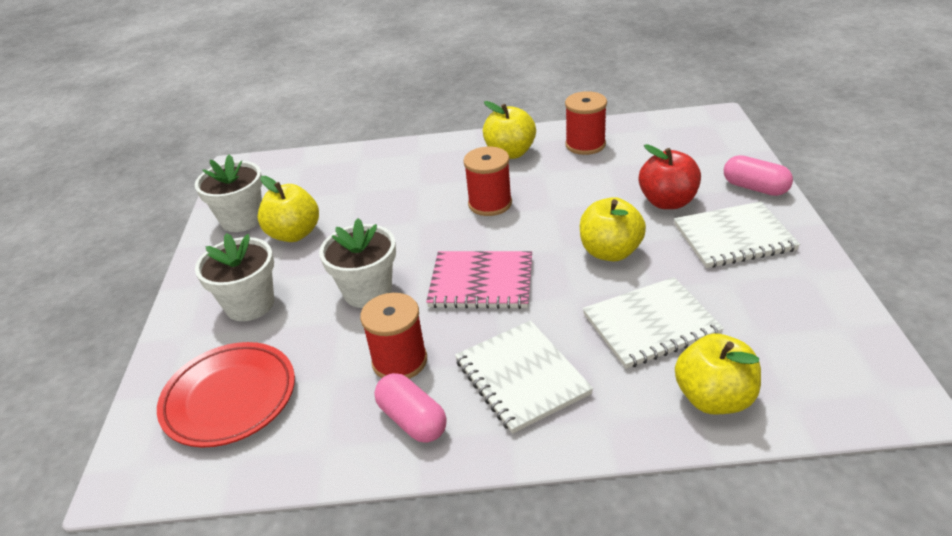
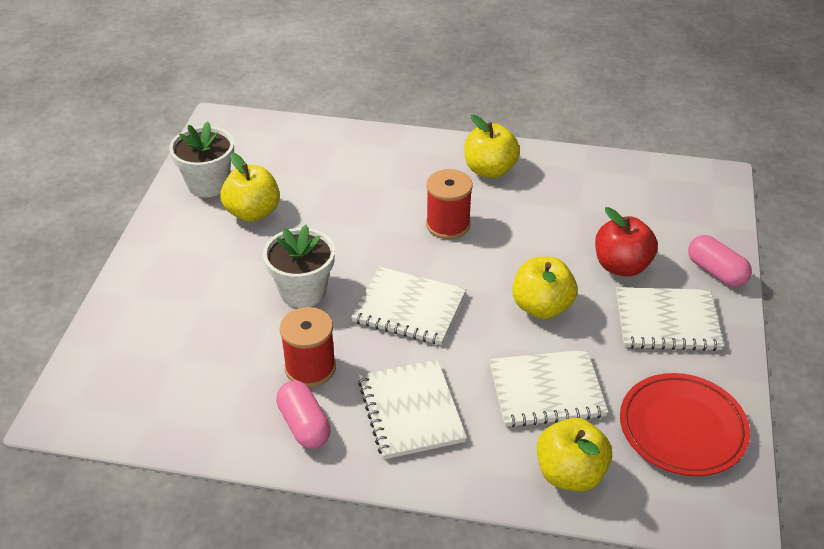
camera: 10 degrees right, 5 degrees up
(230, 398) = (157, 365): red plate -> red plate (682, 429)
(250, 304) = (194, 278): white flower pot -> none
(481, 282) = (409, 308): pink notebook -> white notebook
(585, 145) = (569, 178): red spool -> none

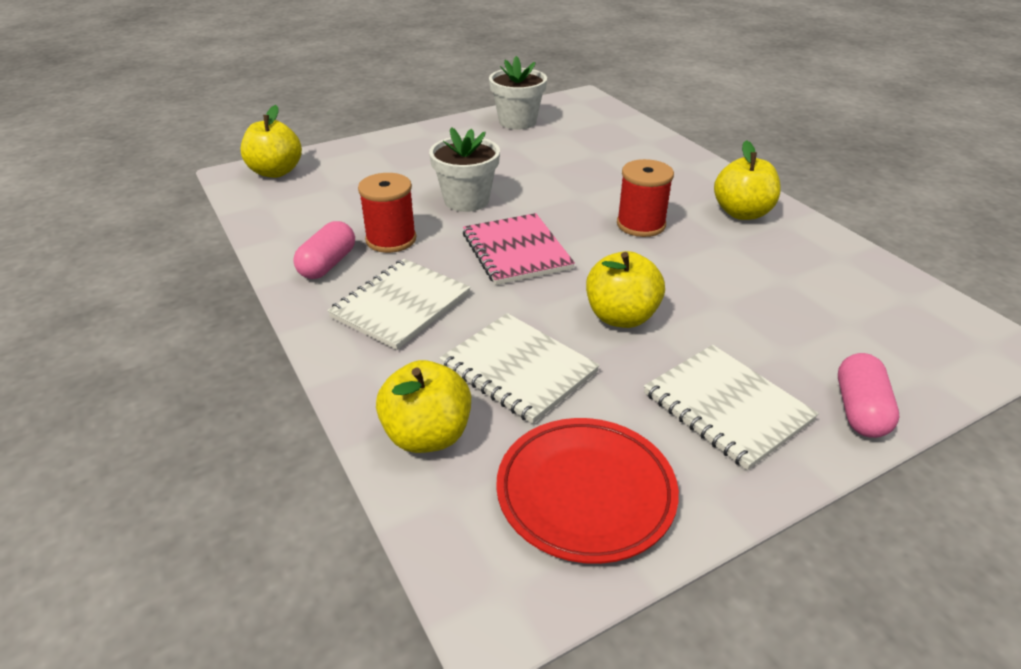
camera: 50 degrees right, 5 degrees down
(253, 212) = (516, 147): yellow apple -> yellow apple (276, 172)
(409, 308) = (516, 251): white notebook -> pink notebook
(621, 266) = (753, 339): red apple -> none

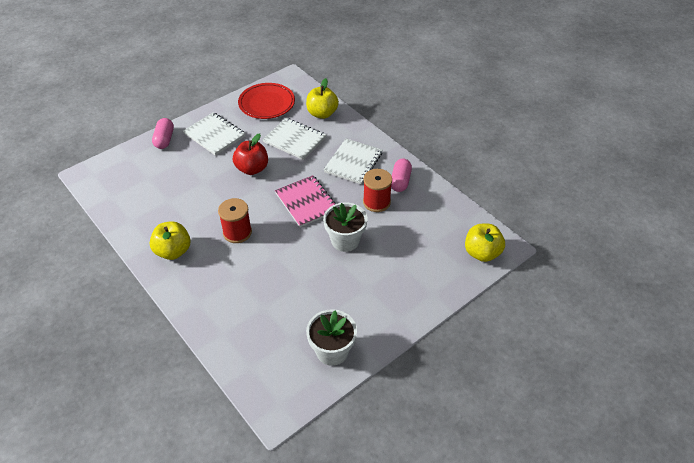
camera: 170 degrees right, 10 degrees up
(621, 317) = (252, 169): yellow apple -> red apple

